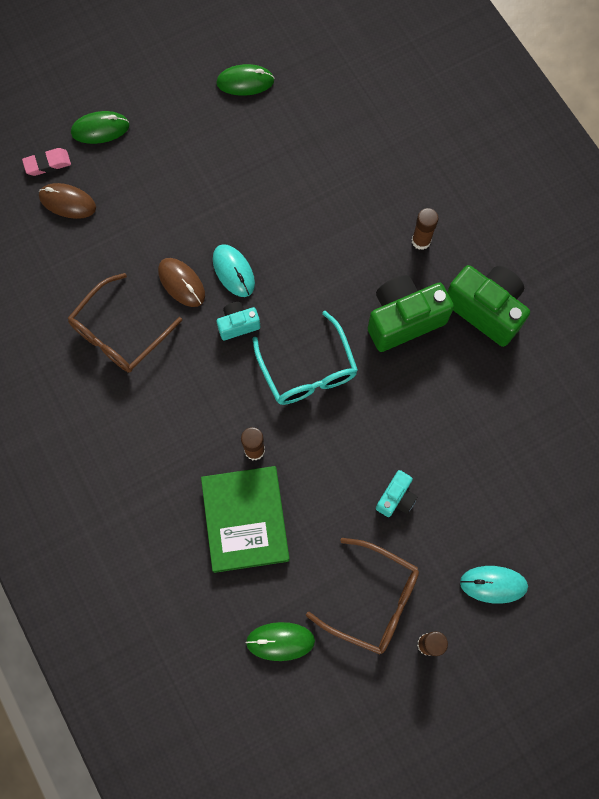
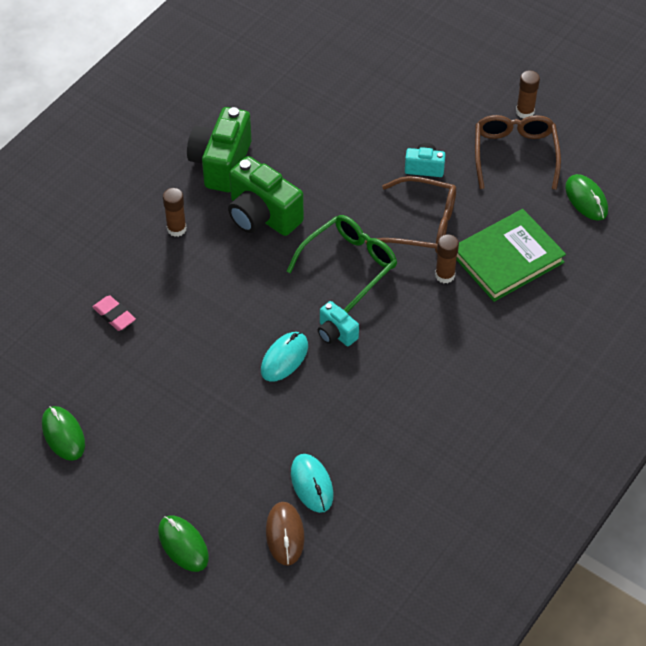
camera: 115 degrees left, 20 degrees down
(47, 164) = (249, 576): pink eraser -> pink eraser (114, 315)
(119, 333) = (399, 424): brown glasses -> brown glasses (422, 225)
(181, 283) = (319, 395): brown mouse -> none
(308, 370) = (349, 265): turquoise glasses -> green glasses
(493, 584) = (454, 89): turquoise mouse -> turquoise mouse (312, 484)

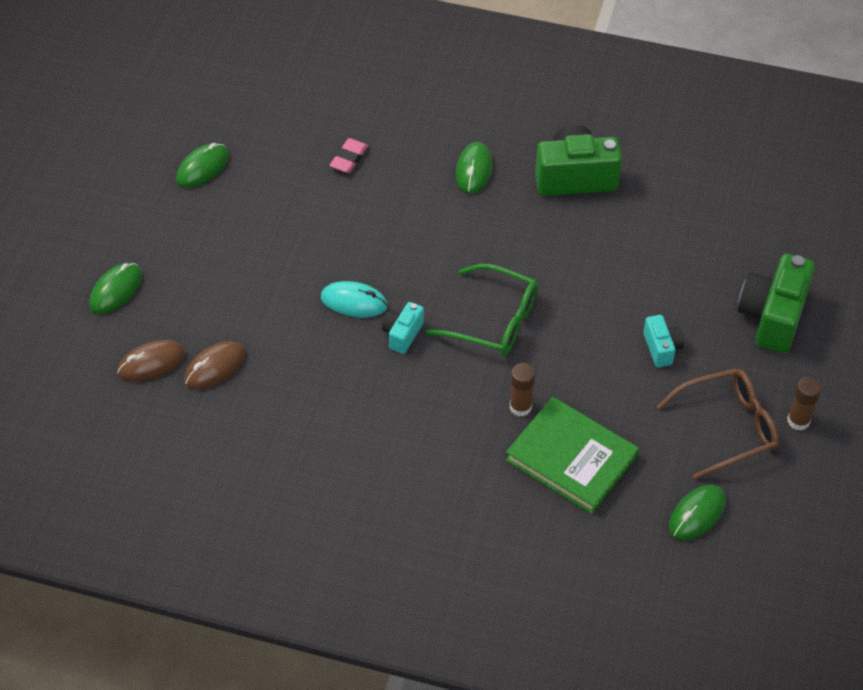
camera: 70 degrees right, 0 degrees up
(176, 229) = (474, 170): brown glue stick -> green mouse
(262, 215) = (524, 230): green camera -> green camera (772, 317)
(312, 484) = (215, 367): turquoise mouse -> brown mouse
(422, 225) = (580, 368): brown glasses -> none

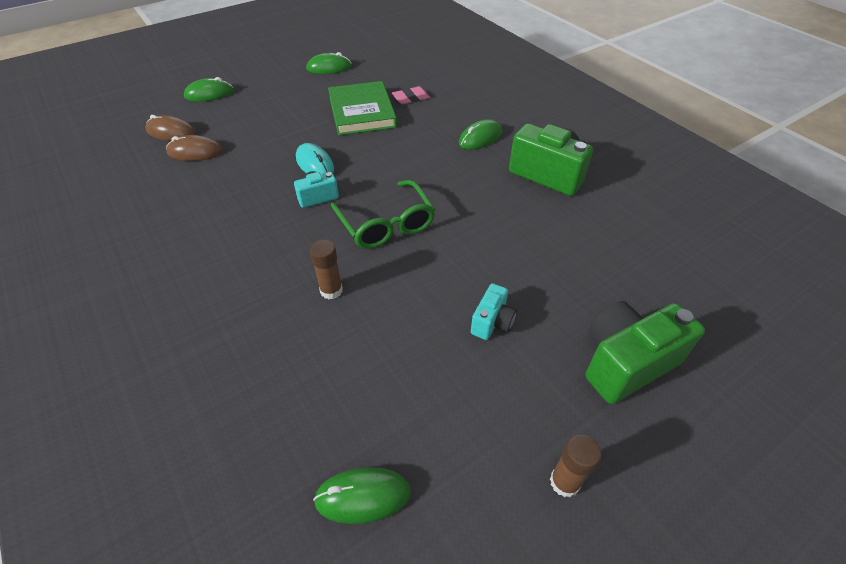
camera: 40 degrees right, 5 degrees down
(571, 458) = (319, 356): green book -> green book (362, 112)
(728, 427) = (483, 432): brown glasses -> none

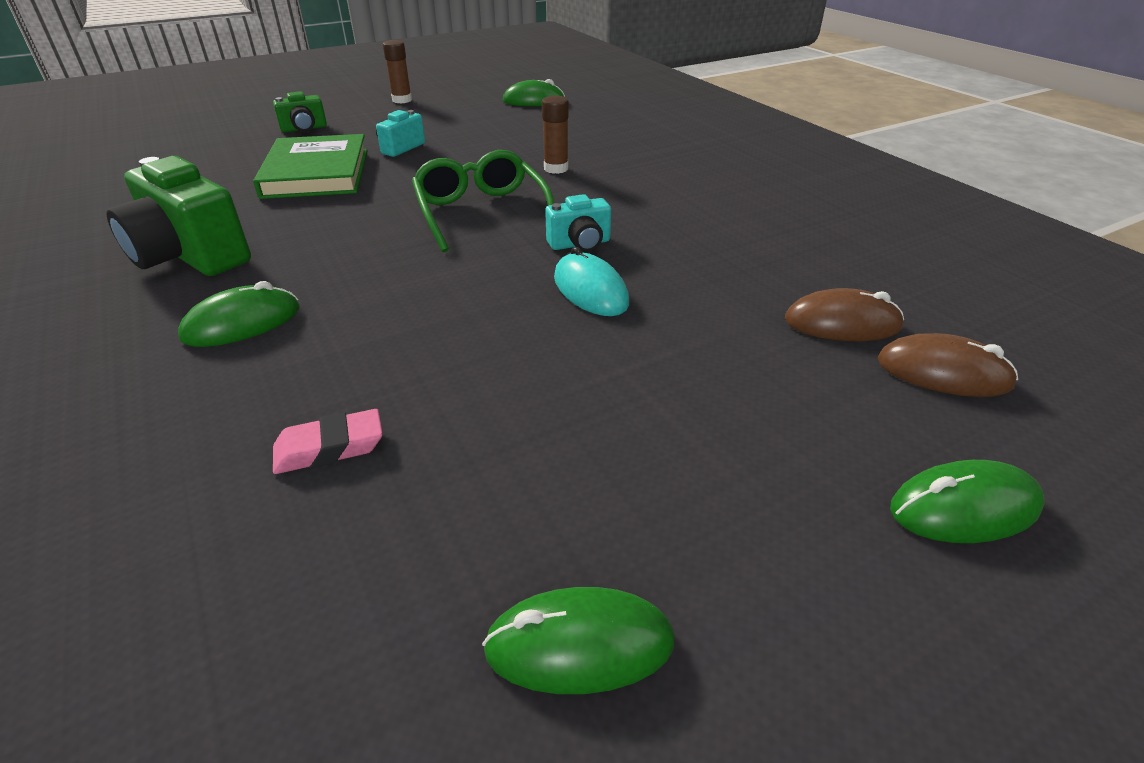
camera: 175 degrees left, 10 degrees down
(362, 112) = (481, 406): green book -> green book (316, 173)
(625, 363) = (304, 129): green camera -> green camera, size x0.52

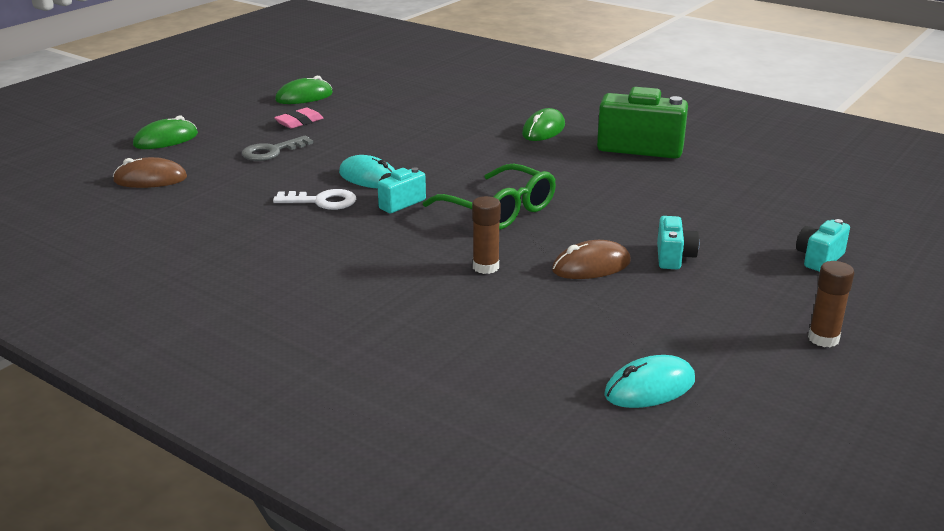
camera: 155 degrees right, 10 degrees down
(304, 129) = (819, 259): green camera -> turquoise camera
(316, 173) = (691, 213): green book -> none
(330, 448) = (433, 109): pink eraser -> pink eraser (299, 122)
(533, 101) = (649, 388): green mouse -> turquoise mouse
(672, 267) = (322, 201): none -> white key
(722, 393) = (272, 151): none -> grey key
(842, 323) = (203, 191): brown mouse -> brown mouse (591, 266)

